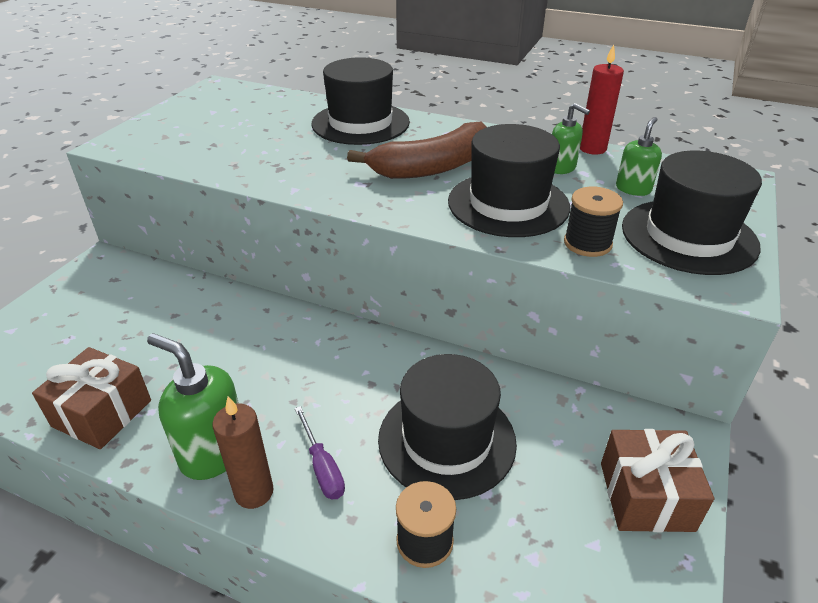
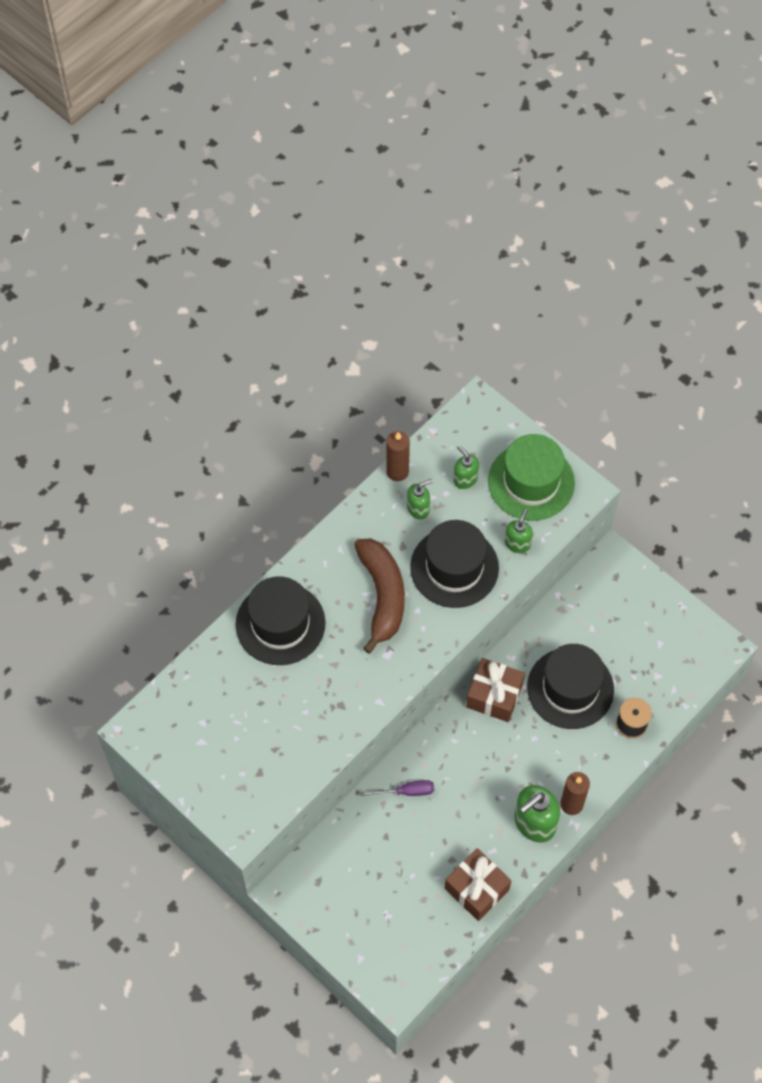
camera: 70 degrees left, 25 degrees up
(322, 467) = (566, 763): purple screwdriver -> purple screwdriver (406, 791)
(587, 243) = (517, 543): black spool -> green soap dispenser
(592, 149) = (397, 471): red candle -> brown candle
(646, 496) = (642, 602): brown gift -> brown gift (494, 696)
(688, 236) = (531, 482): black hat -> green hat

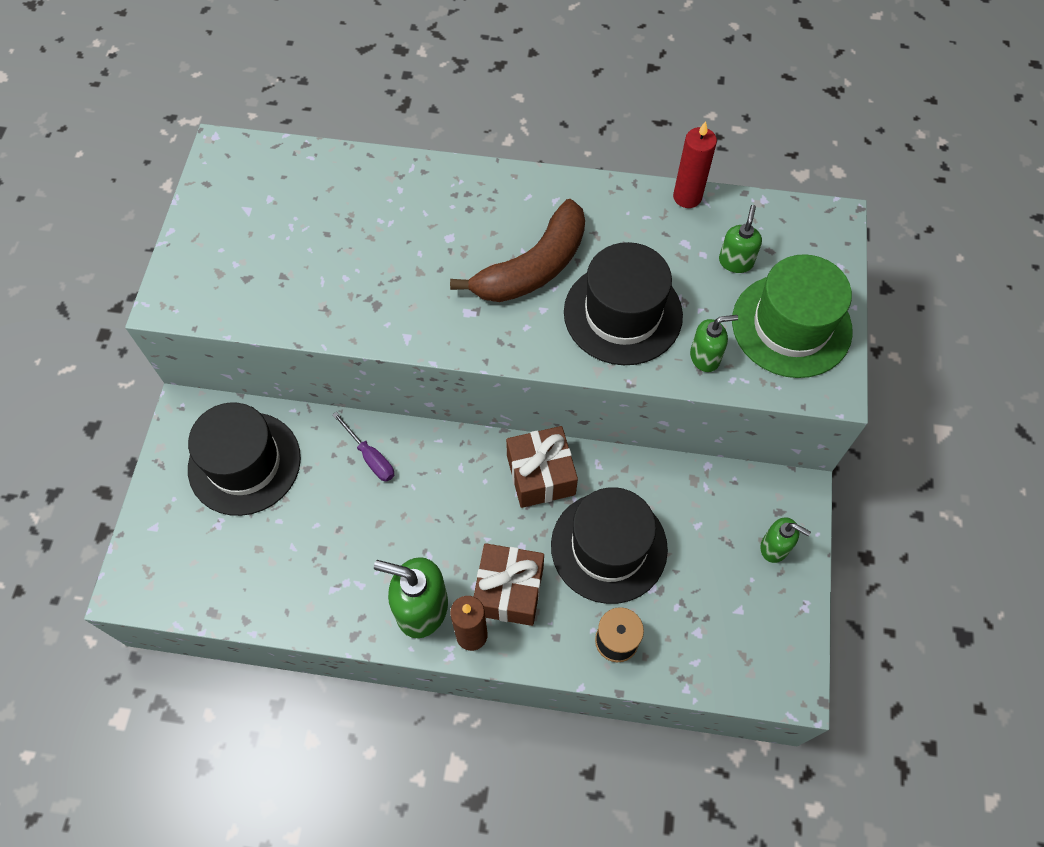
camera: 55 degrees right, 0 degrees up
(280, 624) = (429, 199): black hat -> black hat (244, 463)
(397, 471) = (687, 197): brown candle -> red candle
(418, 508) = (662, 240): green soap dispenser -> green soap dispenser (774, 547)
(477, 889) = (304, 596): brown gift -> brown gift (509, 591)

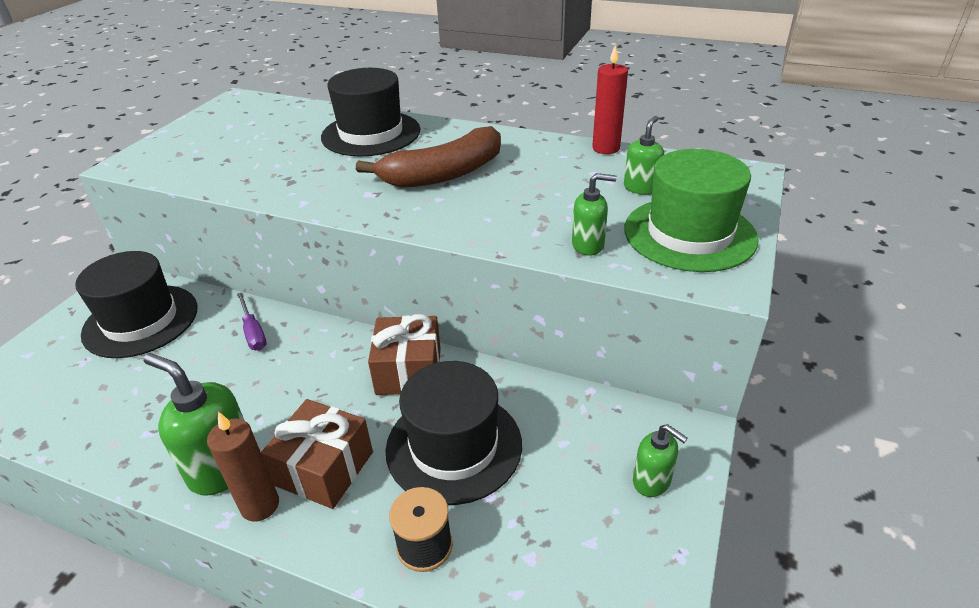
camera: 15 degrees right, 25 degrees down
(623, 313) = (514, 208): black hat -> black hat (371, 134)

